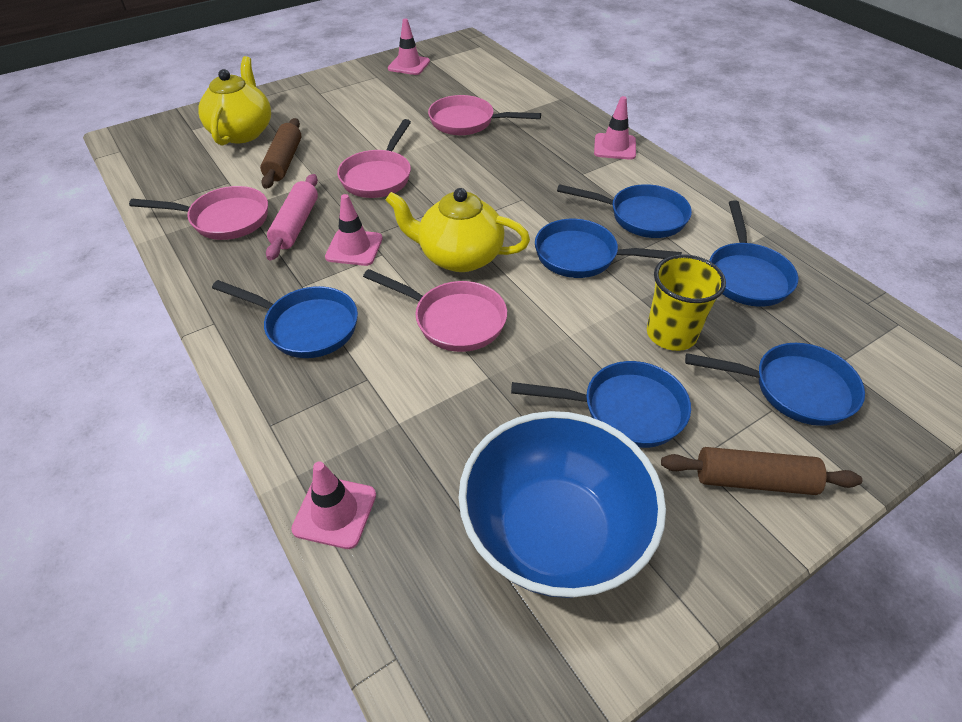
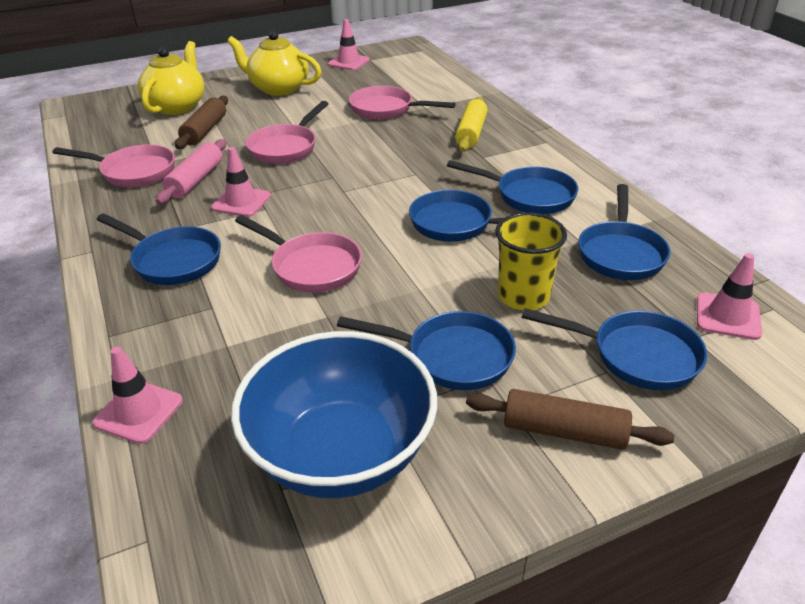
camera: 10 degrees right, 10 degrees down
(459, 256) = (336, 216): yellow teapot -> yellow teapot (278, 88)
(562, 146) = (471, 133): none -> yellow rolling pin
(614, 147) = (523, 137): pink traffic cone -> pink traffic cone (727, 316)

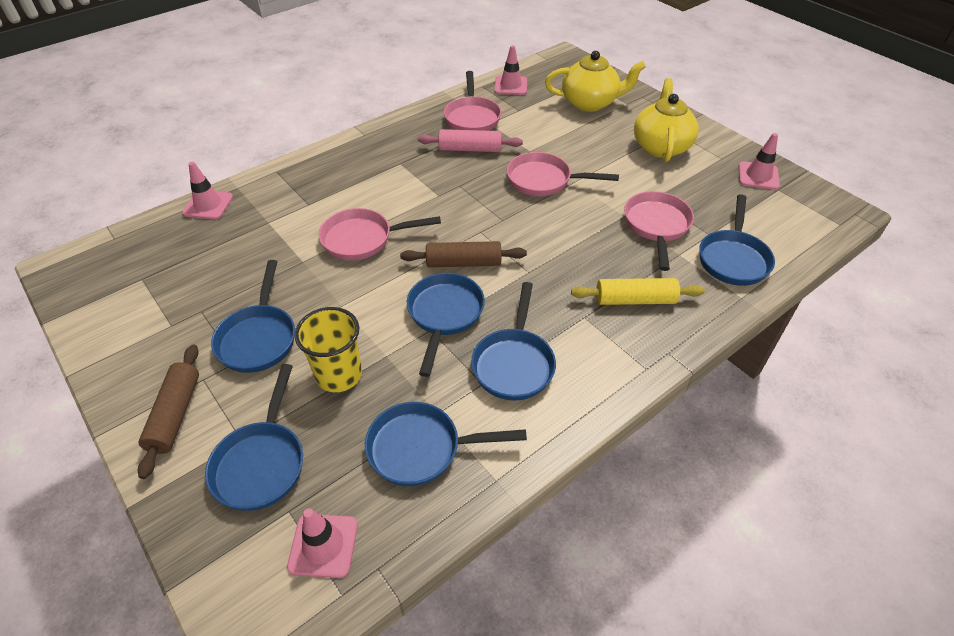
camera: 75 degrees right, 10 degrees up
(173, 260) = (359, 171): blue pan -> blue pan (733, 258)
(204, 131) = (553, 129): brown rolling pin -> brown rolling pin (463, 263)
(241, 202) = (445, 180): pink traffic cone -> pink traffic cone (510, 86)
(311, 266) = (363, 239): pink pan -> pink pan turned 60 degrees clockwise
(341, 453) = (166, 298): blue bowl -> none

